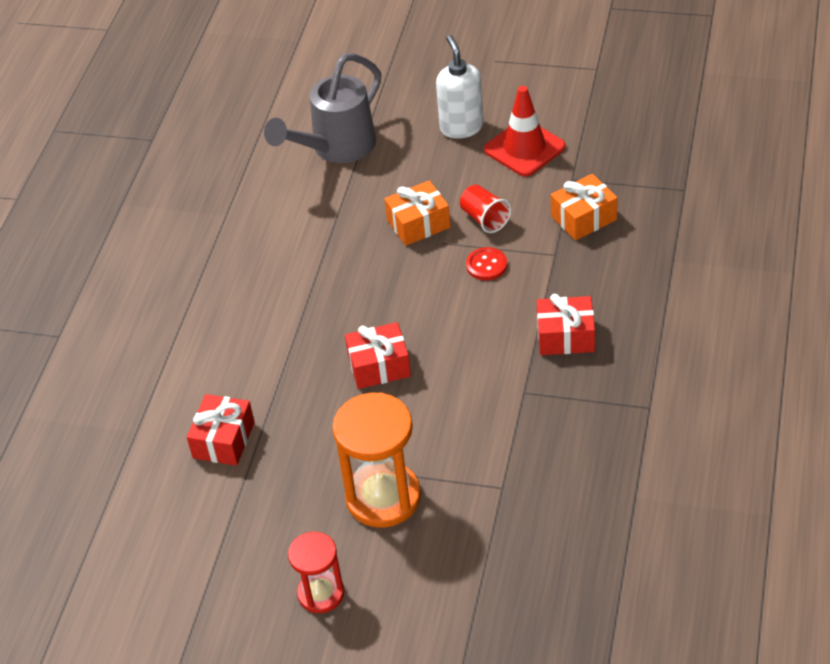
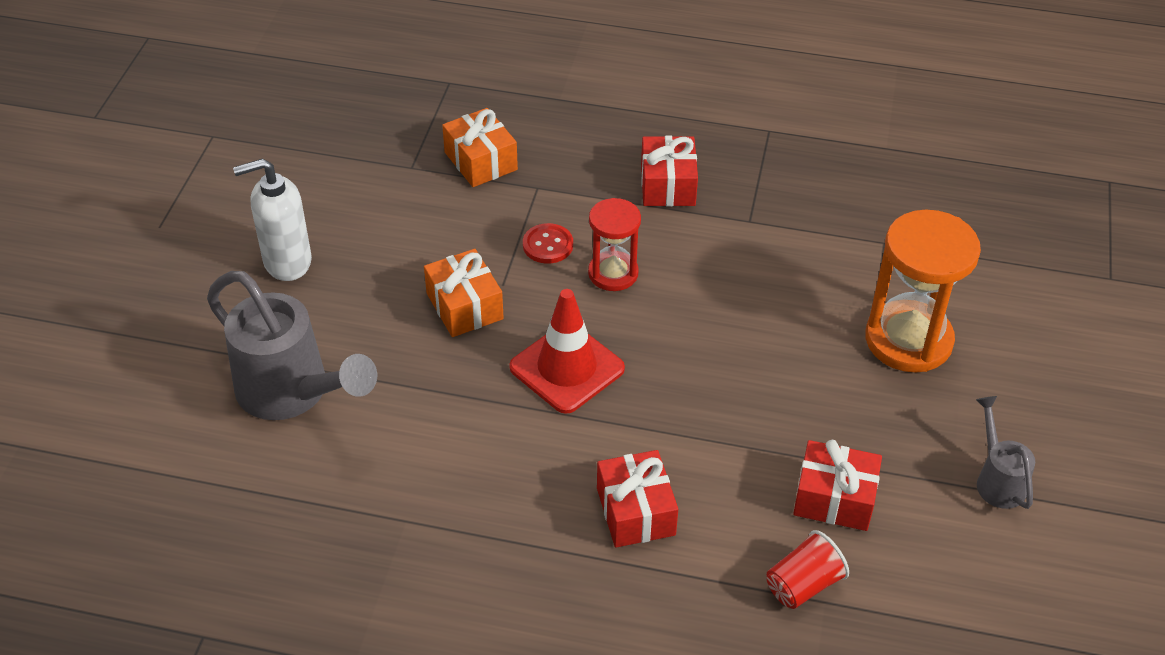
camera: 95 degrees left, 0 degrees up
(233, 545) = (997, 479): none -> grey watering can
(321, 593) = (1049, 393): red hourglass -> red hourglass (613, 273)
(379, 366) = (709, 344): red gift -> red gift (636, 511)
(485, 219) = (466, 244): red cup -> red cup (803, 585)
(524, 148) = (345, 205): red traffic cone -> red traffic cone (567, 368)

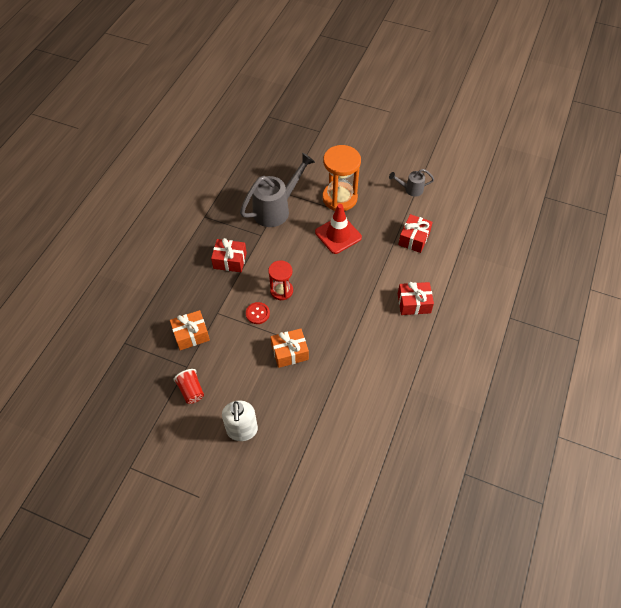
camera: 80 degrees left, 10 degrees up
(293, 394) = (332, 430): grey watering can -> grey watering can (276, 209)
(567, 368) = (335, 316): red traffic cone -> red traffic cone (338, 235)
(803, 585) = (452, 256): red cup -> red cup (191, 391)

